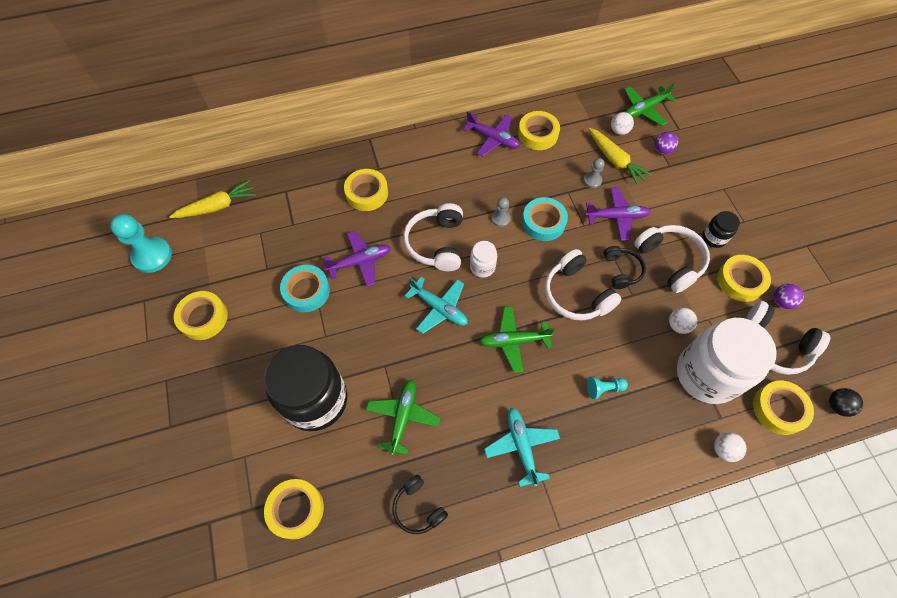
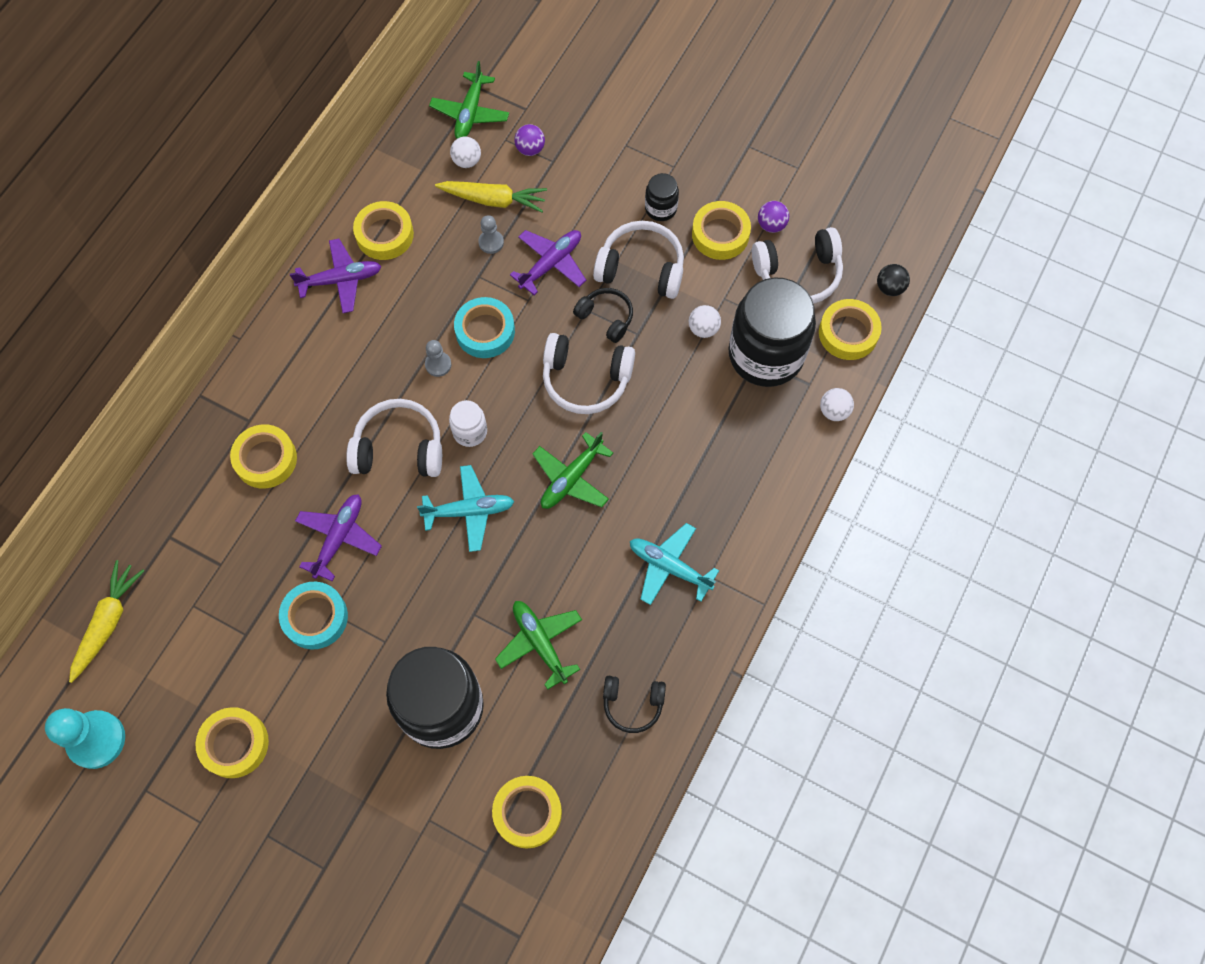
camera: 45 degrees left, 5 degrees up
(436, 243) = (399, 448): white headphones -> white headphones turned 135 degrees clockwise
(604, 388) = (692, 448): turquoise pawn -> none
(706, 374) = (766, 354): white jar -> black jar

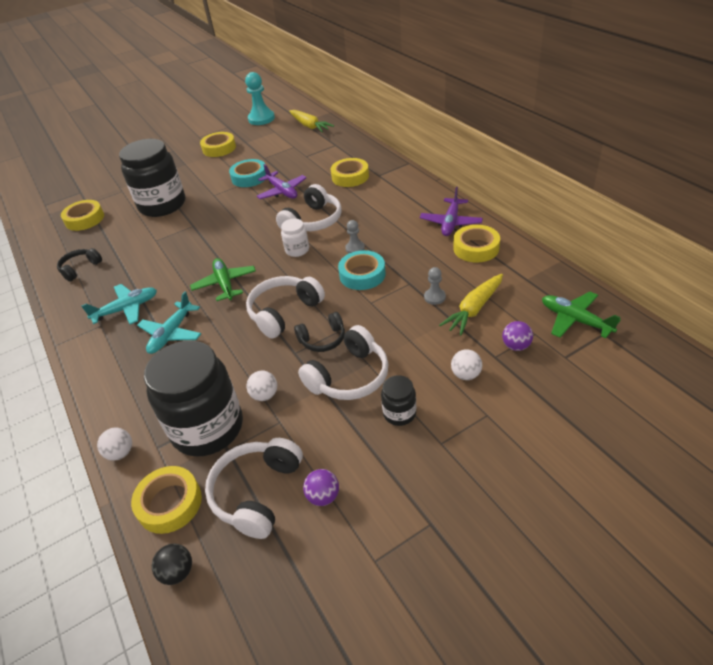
camera: 125 degrees right, 25 degrees down
(467, 161) = (522, 305): white ball -> white ball (466, 375)
(469, 511) = (249, 238): turquoise plane -> turquoise plane (171, 334)
(540, 643) = (151, 244): green plane -> none
(551, 264) = (392, 324): purple plane -> none
(720, 234) = (342, 447): yellow tape -> none

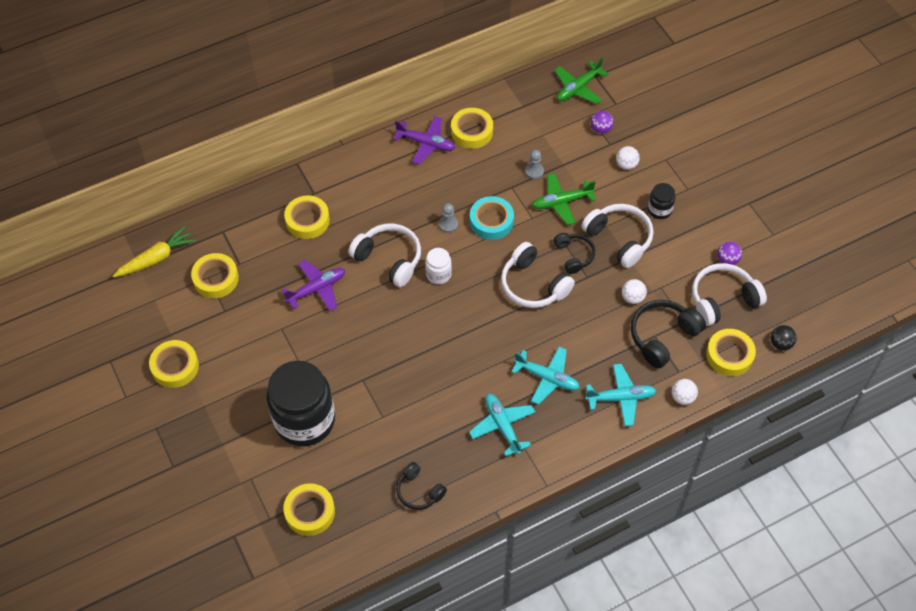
camera: 90 degrees left, 15 degrees up
(134, 394) = (621, 398): none -> turquoise plane
(207, 428) = (662, 337): black jar -> black headphones
(225, 284) = (480, 337): green plane -> green plane (561, 202)
(249, 177) = (270, 325): turquoise tape -> none
(257, 492) = (723, 300): white headphones -> white headphones turned 135 degrees clockwise
(261, 119) = (104, 317): turquoise pawn -> none
(292, 149) = (216, 279): none -> yellow tape
(474, 309) = (554, 147): yellow carrot -> none

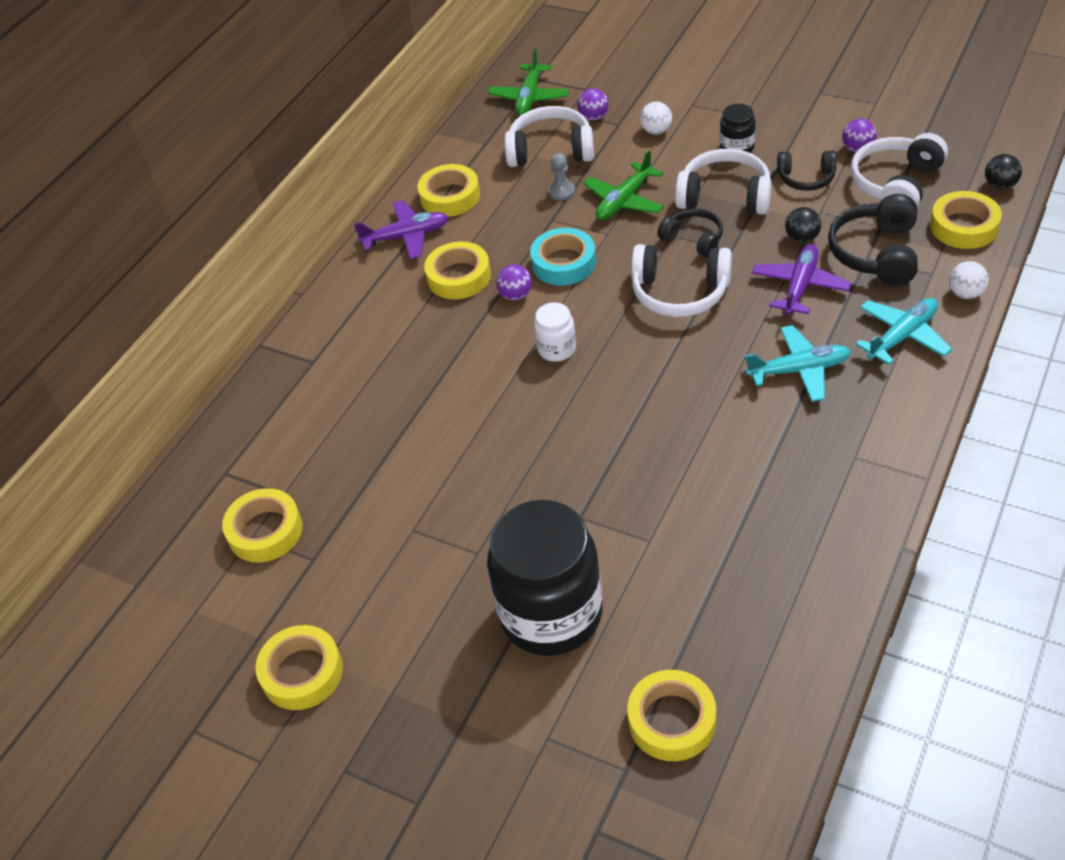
camera: 30 degrees left, 10 degrees down
(156, 258) = (154, 560): yellow carrot -> none
(307, 220) = (332, 394): yellow tape -> yellow tape (459, 276)
(317, 289) = (417, 457): purple plane -> purple plane (800, 286)
(389, 259) = (479, 371): white headphones -> white headphones (550, 150)
(419, 491) = (786, 592): black headphones -> black headphones (806, 178)
(448, 224) = (515, 295): grey pawn -> purple ball
(502, 426) = (805, 452): turquoise plane -> none
(632, 298) = (802, 238): white ball -> black ball

